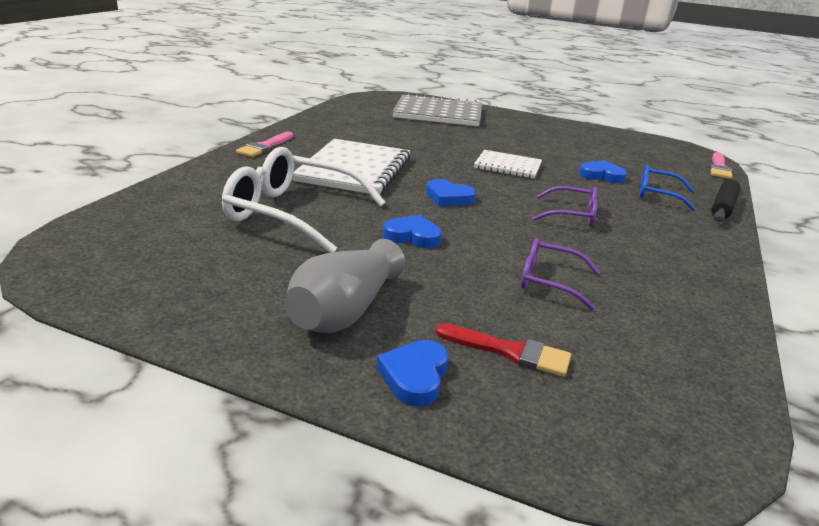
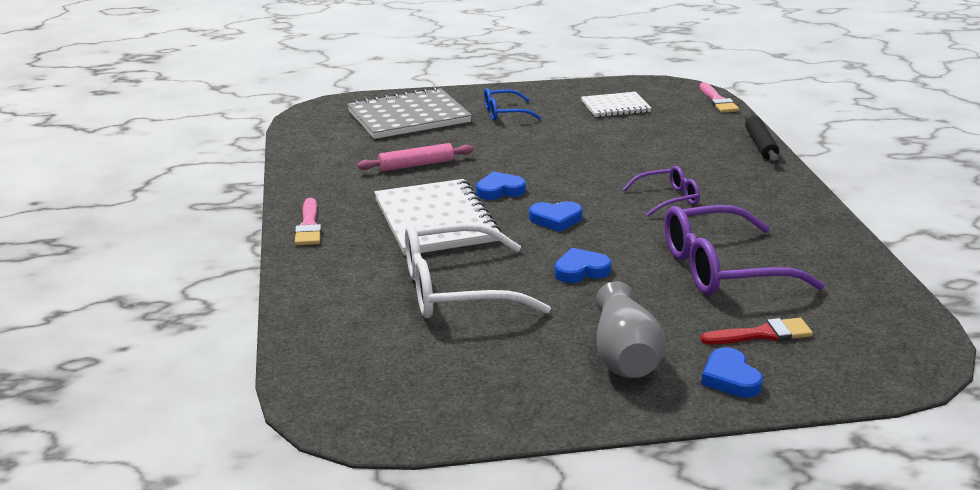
camera: 30 degrees left, 0 degrees up
(397, 137) = (416, 165): none -> pink rolling pin
(507, 166) = (557, 164): white notebook -> white notebook (615, 107)
(548, 281) = (722, 268): purple glasses -> purple glasses, size x1.87
(601, 175) = (642, 145): blue heart -> blue heart (499, 190)
(657, 194) = (704, 150): blue glasses -> blue glasses (504, 113)

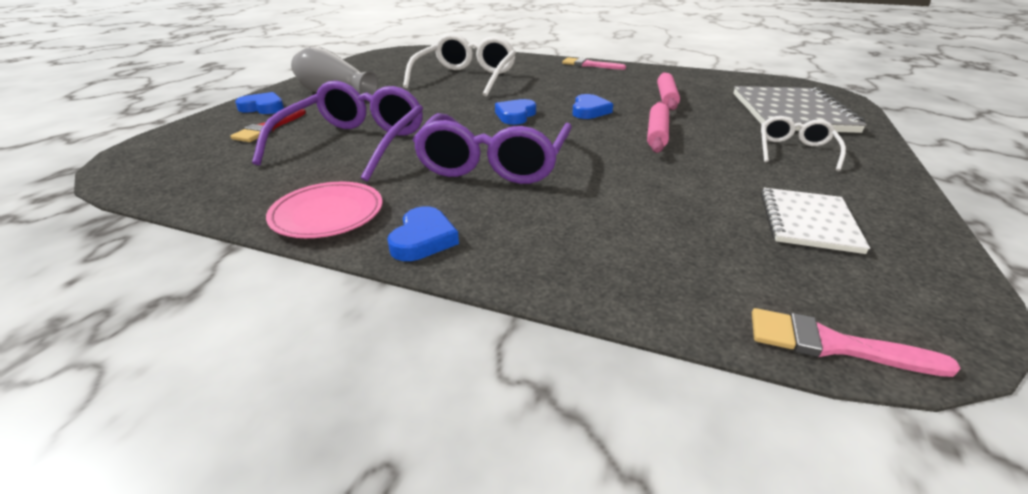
camera: 120 degrees right, 5 degrees up
(435, 220) = (560, 88): white notebook -> none
(504, 113) = (795, 150): blue glasses -> white glasses
(526, 156) = (657, 134): none -> pink rolling pin
(581, 270) = (434, 105): blue heart -> blue heart (423, 239)
(668, 198) = (494, 163): purple glasses -> purple glasses, size x1.87
(760, 145) = (576, 288): black rolling pin -> none
(817, 226) = (327, 214): none -> pink plate

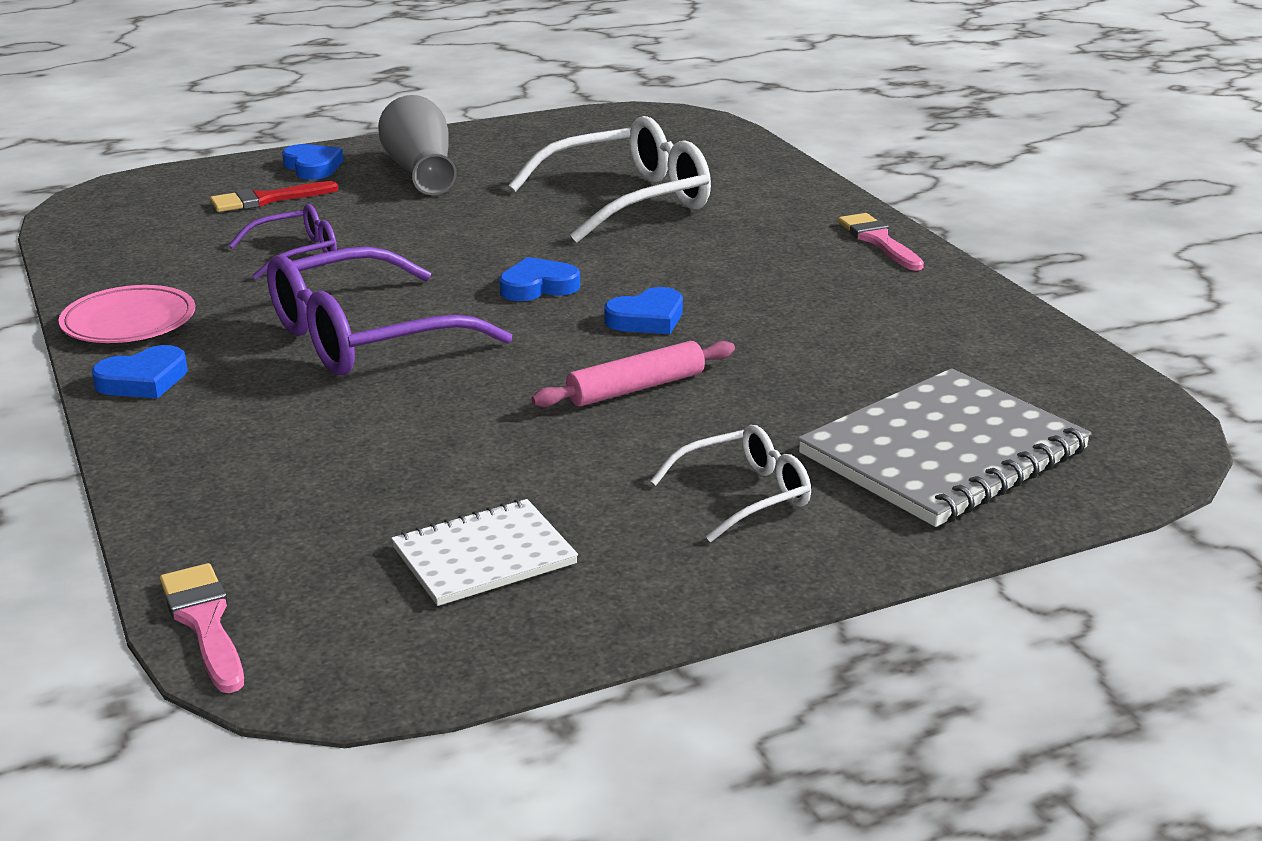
camera: 45 degrees right, 5 degrees down
(354, 144) = (296, 253): purple glasses -> purple glasses, size x0.53
(666, 98) = (820, 345): pink rolling pin -> none

